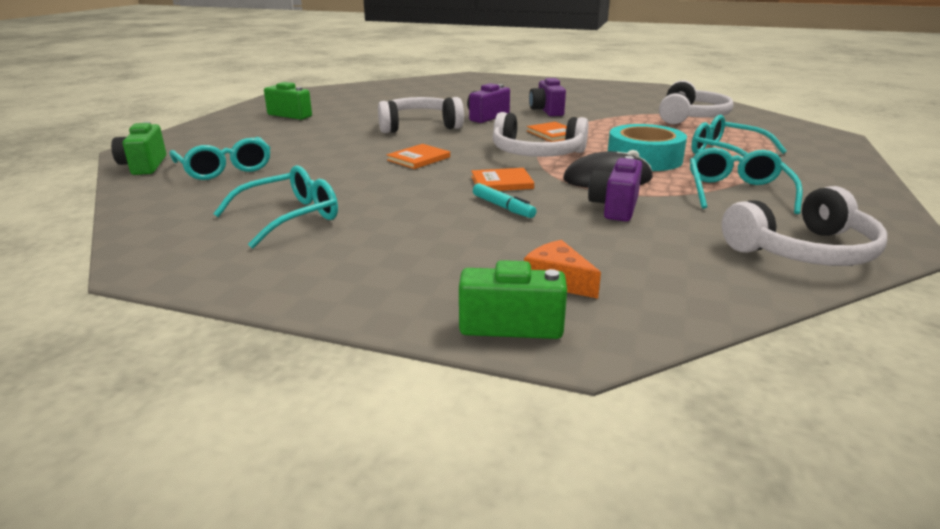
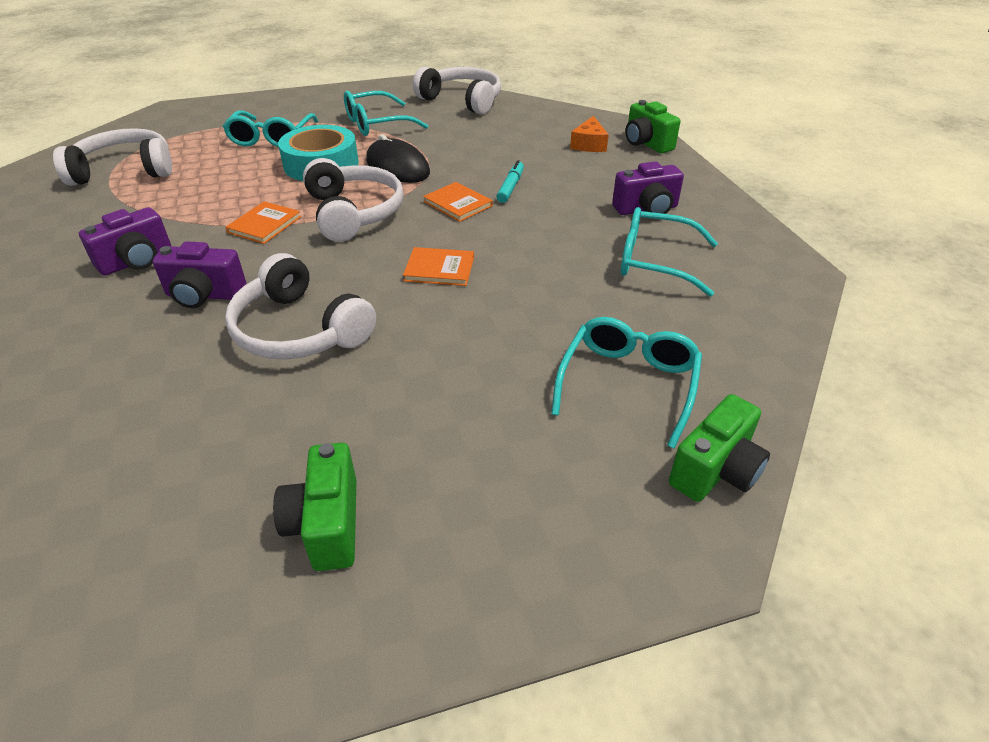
camera: 125 degrees left, 15 degrees up
(615, 207) = (458, 152): purple camera -> purple camera (646, 209)

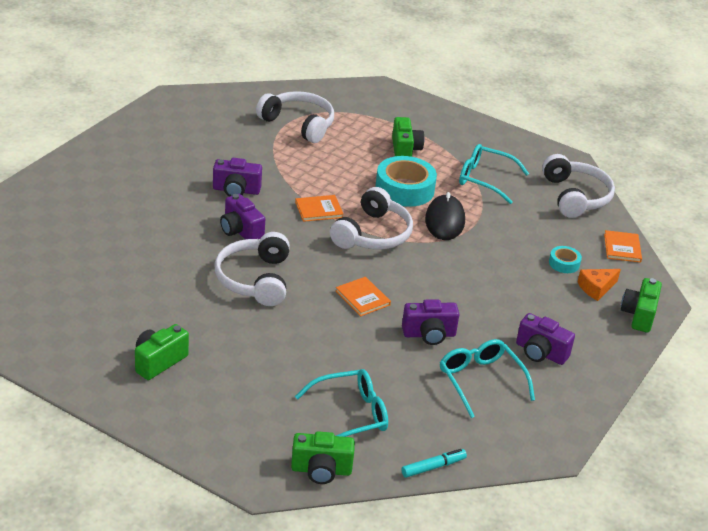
camera: 45 degrees right, 5 degrees down
(271, 138) = (405, 150): turquoise glasses -> green camera
(458, 204) = (437, 269): orange book -> orange book (622, 248)
(510, 187) = (486, 280): turquoise marker -> turquoise marker (433, 467)
(538, 143) = (564, 263): none -> turquoise tape
(549, 257) = (429, 334): none -> purple camera

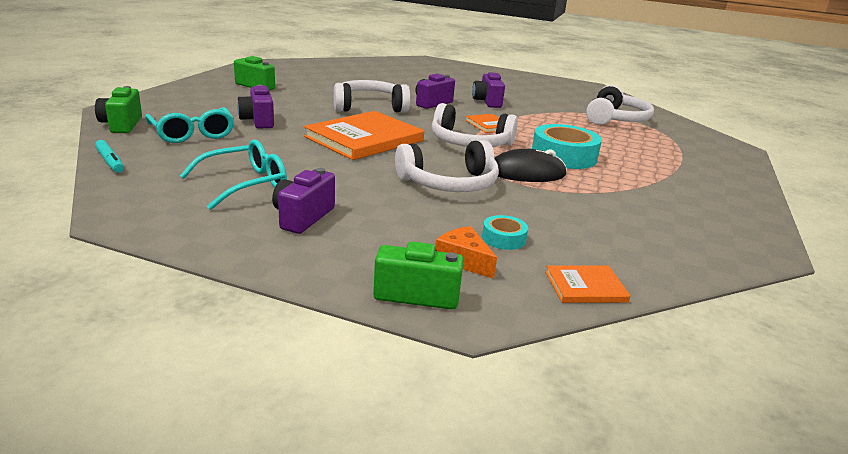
camera: 80 degrees right, 10 degrees down
(362, 298) = (364, 139): orange book -> orange book, size x2.11
(405, 150) = (636, 157): green camera -> none
(429, 334) = (318, 163): purple camera -> purple camera (258, 121)
(484, 179) = (636, 194): turquoise glasses -> none
(575, 196) = (677, 252): white headphones -> white headphones (449, 183)

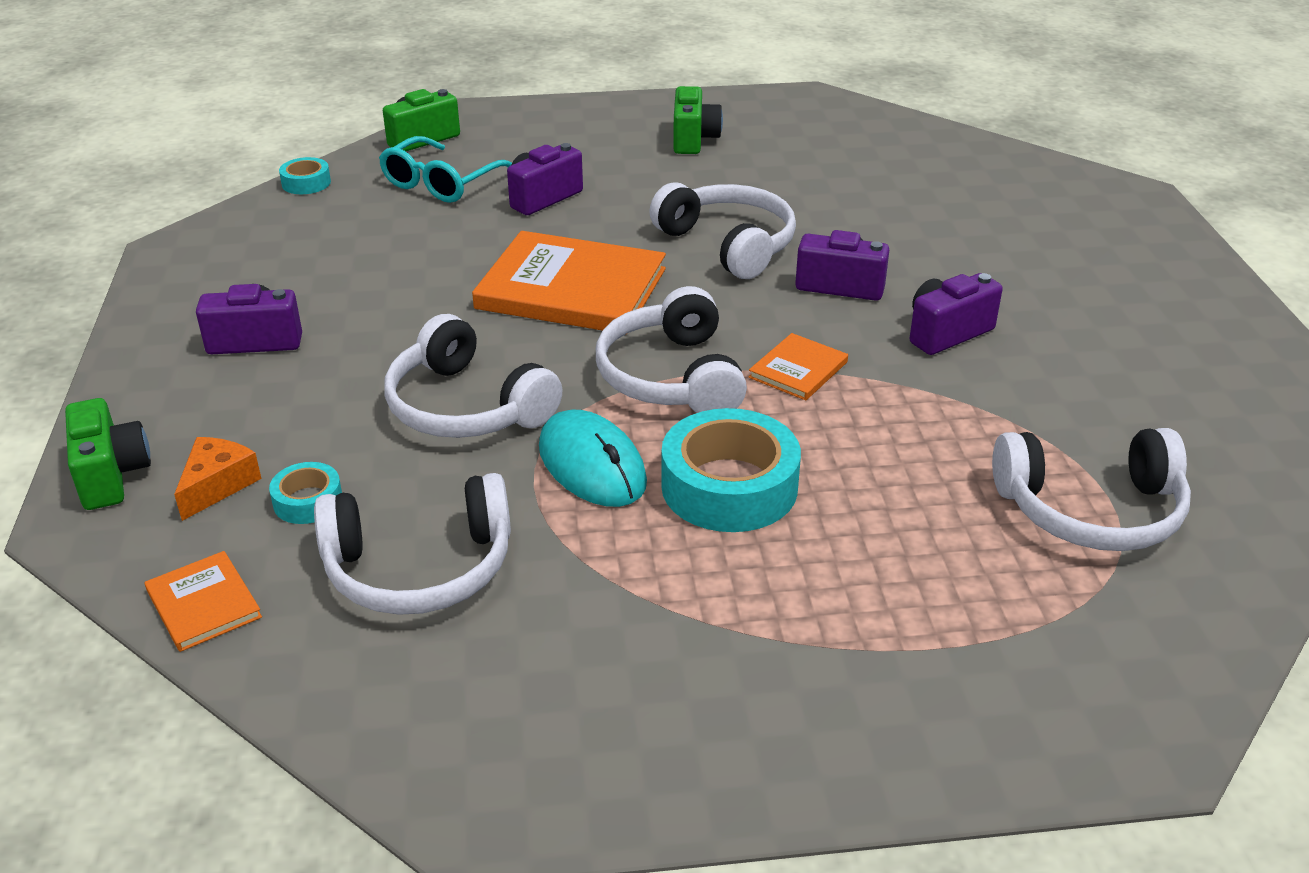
camera: 65 degrees right, 10 degrees up
(110, 162) = (306, 183): turquoise marker -> turquoise tape
(246, 184) = (319, 274): turquoise glasses -> none
(526, 173) = (592, 465): black mouse -> turquoise mouse
(585, 225) = (419, 568): none -> white headphones

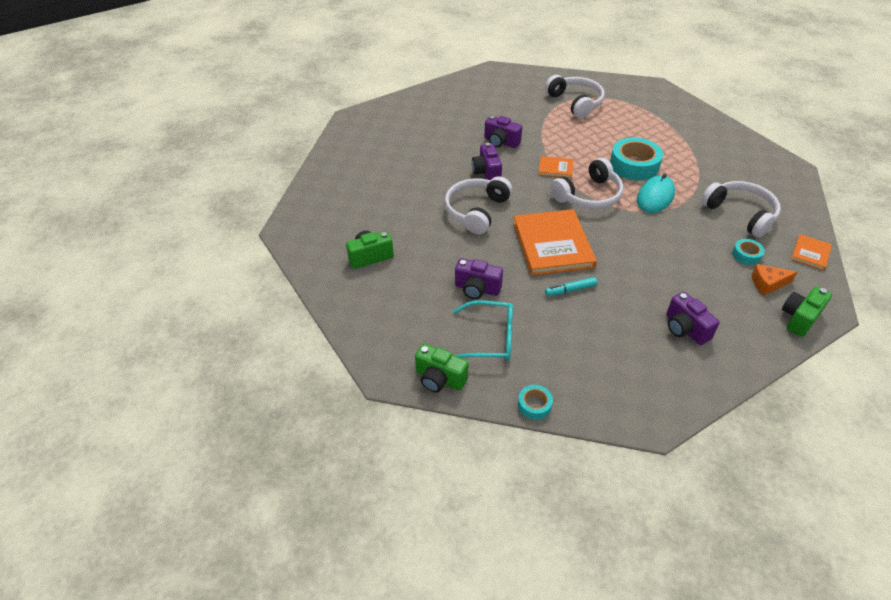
camera: 115 degrees left, 10 degrees up
(453, 269) = (570, 290): none -> turquoise marker
(466, 407) = (658, 239): white headphones -> none

